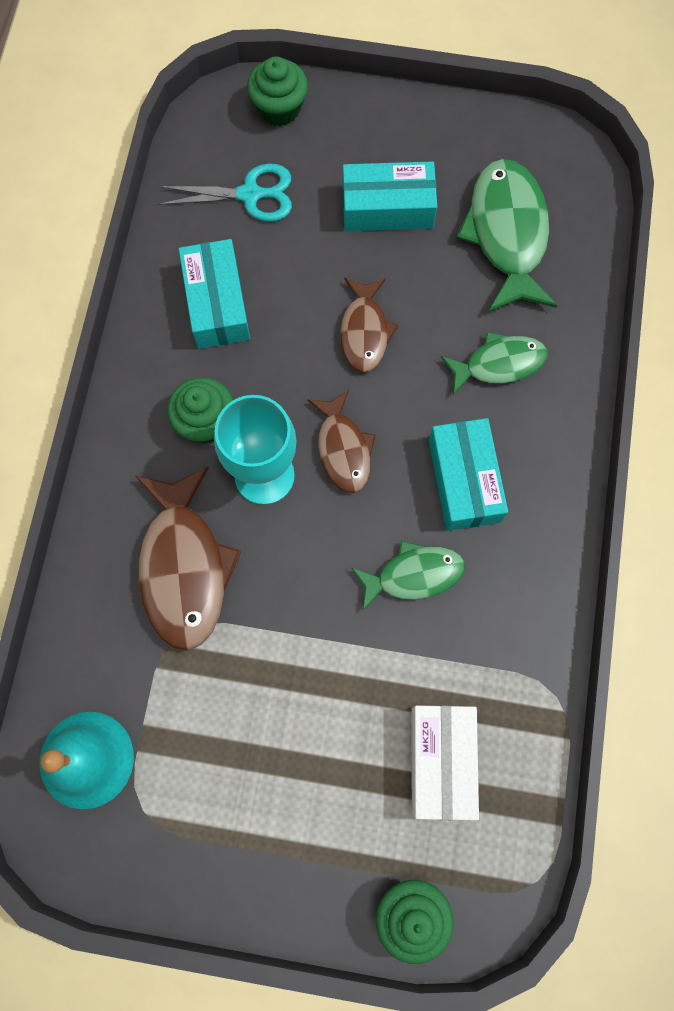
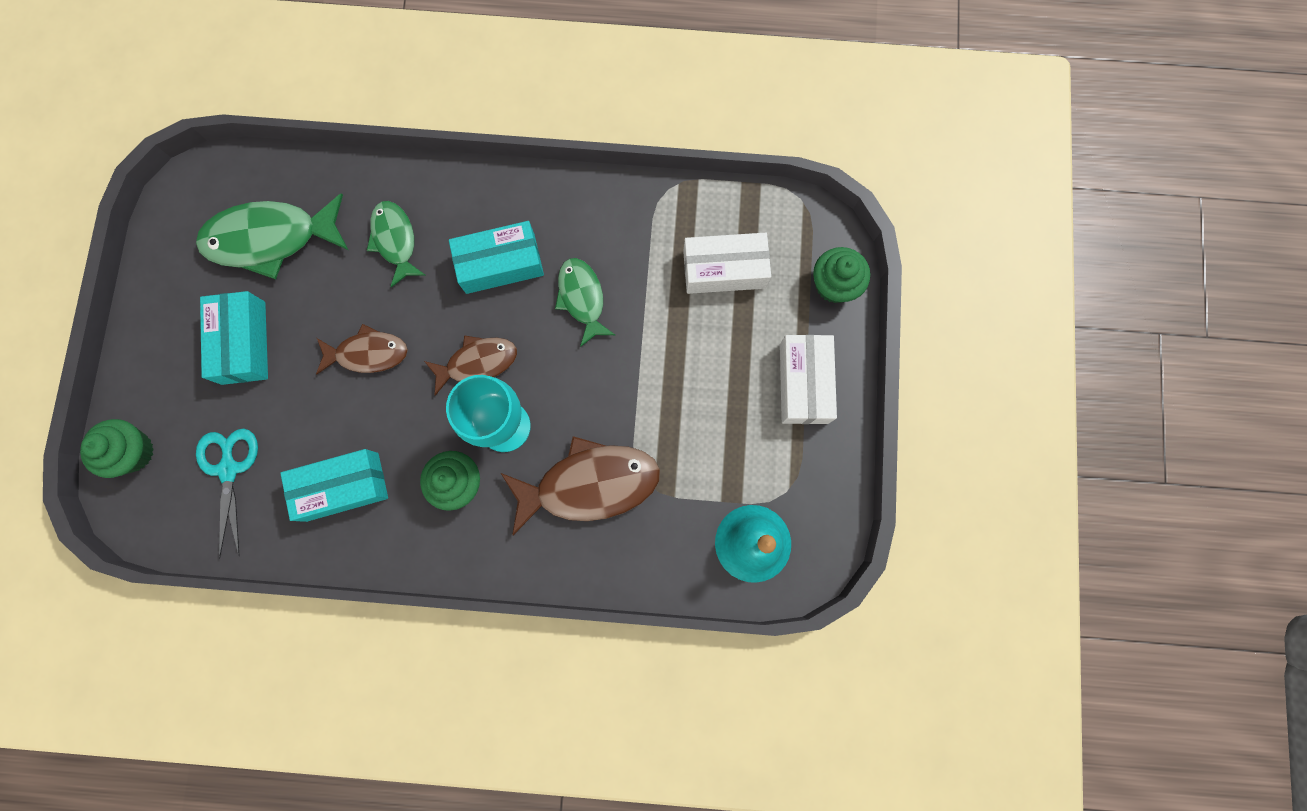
camera: 95 degrees left, 5 degrees up
(279, 852) = (804, 383): none -> white box

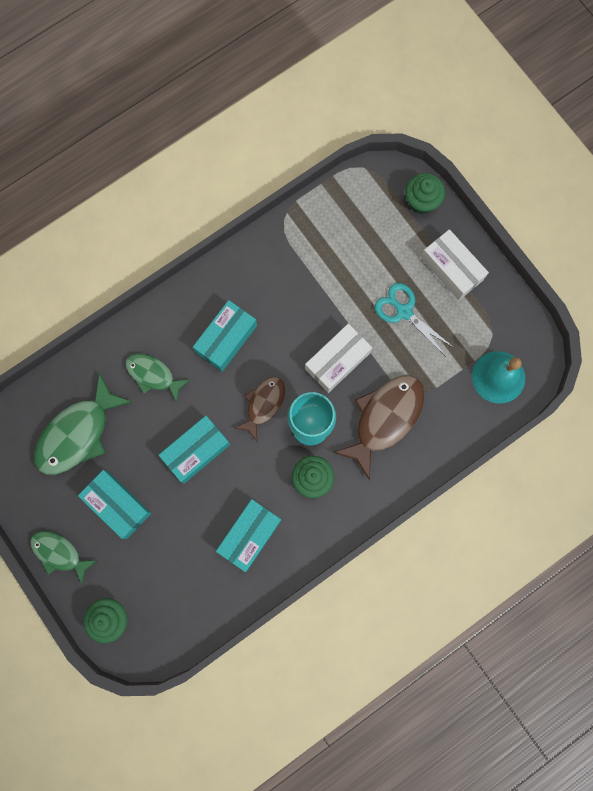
camera: 40 degrees left, 0 degrees up
(229, 469) = (175, 580): turquoise scissors -> turquoise scissors (403, 311)
(368, 353) = (196, 451): brown fish -> turquoise box
(582, 298) = (290, 321): green fish -> green fish (59, 553)
(724, 269) = (355, 240): white box -> white box (337, 361)

